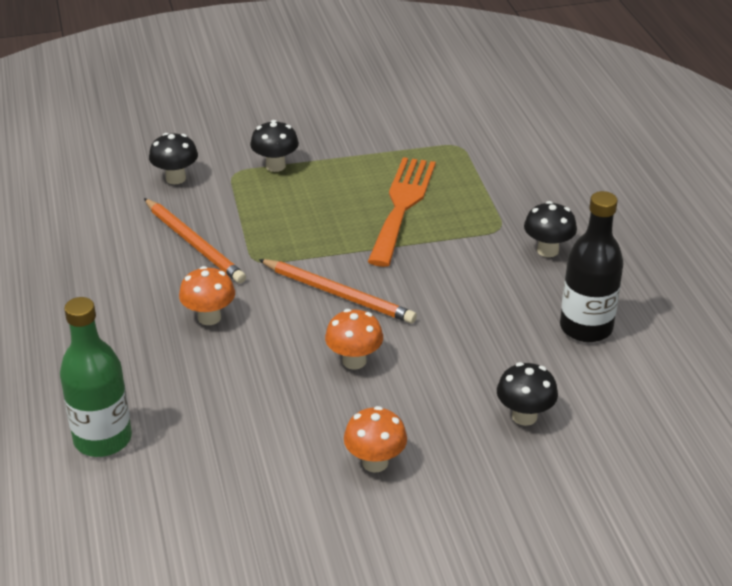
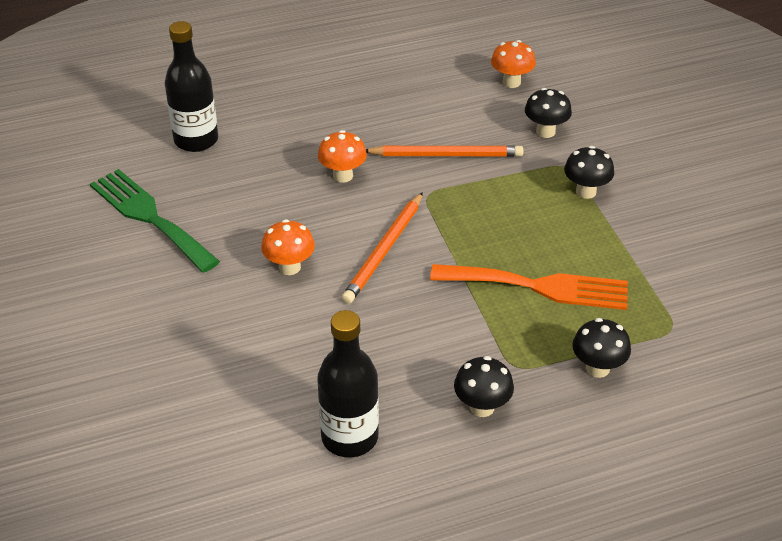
camera: 85 degrees right, 5 degrees up
(103, 439) = (196, 140): green bottle -> black bottle
(194, 243) = (446, 155): orange pencil -> orange pencil turned 135 degrees counterclockwise
(246, 477) = (150, 217): none -> green fork
(375, 462) = (161, 288): orange mushroom -> orange mushroom (511, 82)
(524, 416) = (215, 386): black mushroom -> black mushroom (597, 368)

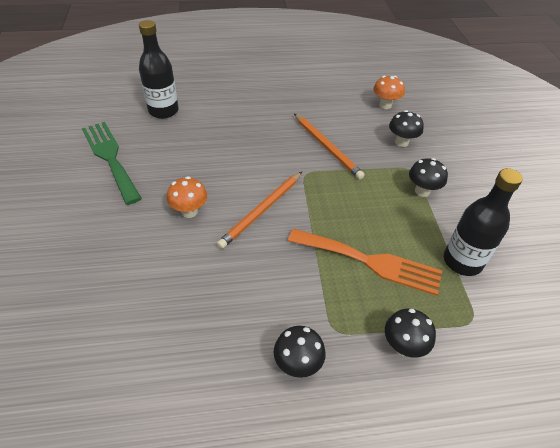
camera: 10 degrees right, 5 degrees up
(343, 176) = (251, 150): orange mushroom -> none
(349, 437) = (181, 370): black bottle -> black bottle (462, 261)
(446, 155) = (327, 147): orange pencil -> orange pencil turned 45 degrees clockwise

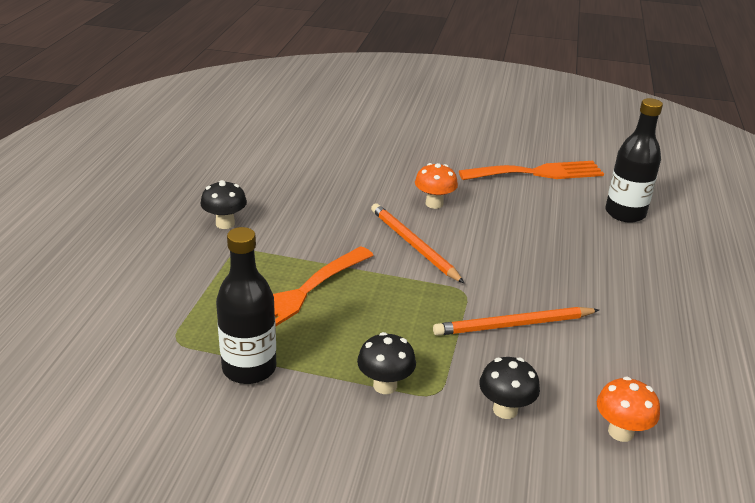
camera: 110 degrees right, 15 degrees down
(110, 157) = (538, 173): green fork -> orange fork
(403, 346) = (191, 282): black mushroom -> none

